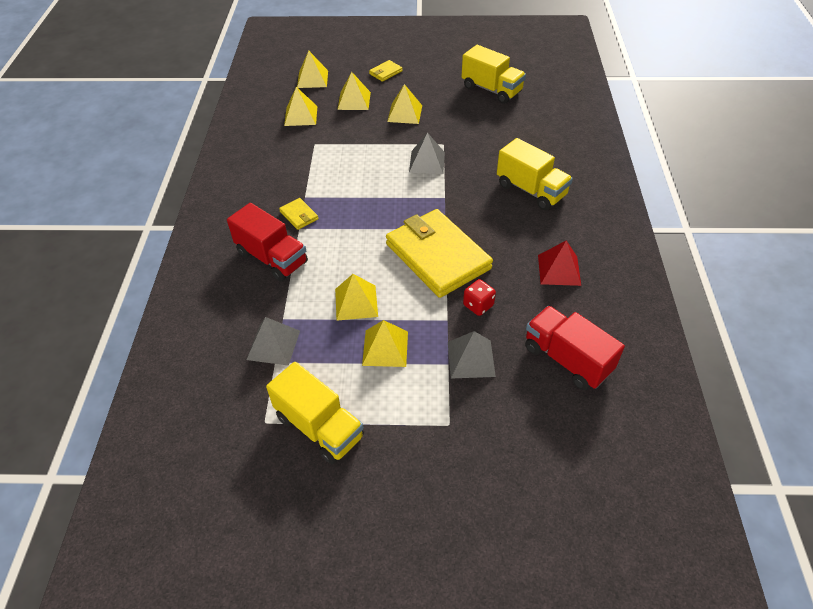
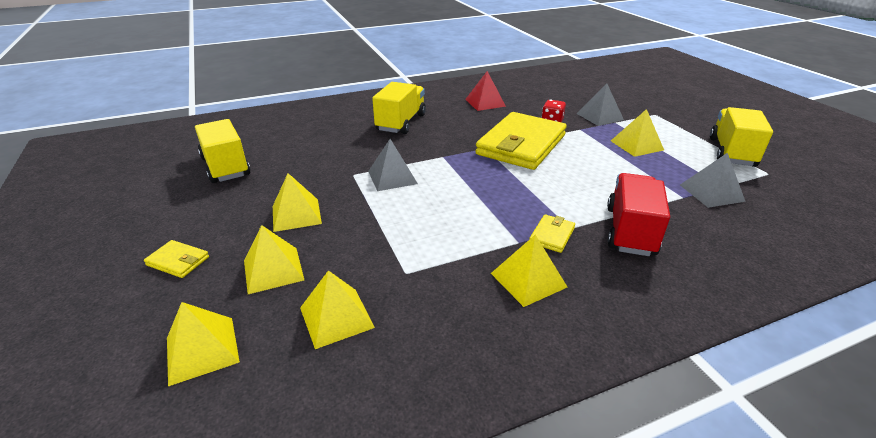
camera: 115 degrees left, 15 degrees down
(356, 302) = (615, 167): yellow pyramid -> yellow pyramid (528, 280)
(491, 90) = (225, 167): yellow truck -> yellow truck turned 45 degrees counterclockwise
(567, 359) = (559, 92): red truck -> none

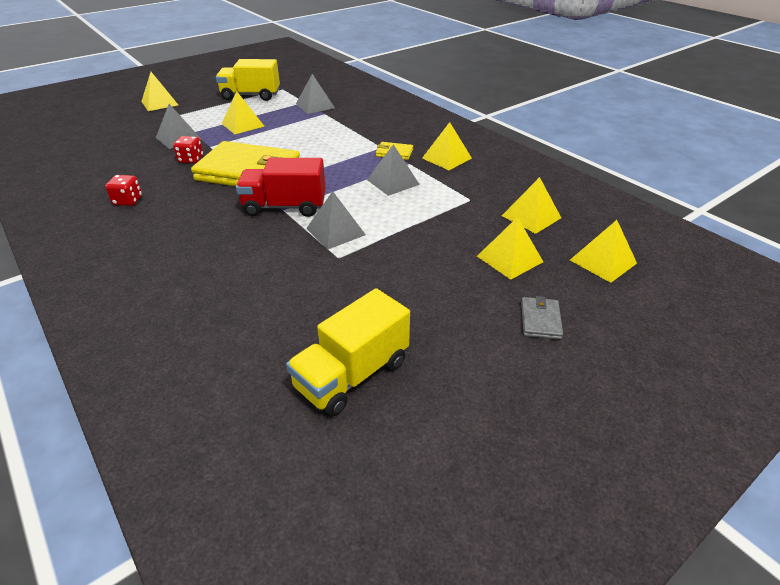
camera: 105 degrees left, 5 degrees up
(178, 261) = (540, 320): yellow wallet -> grey wallet
(296, 214) = (429, 272): yellow pyramid -> yellow pyramid (159, 103)
(401, 122) = (191, 252): yellow truck -> none
(473, 222) = (393, 182): none -> grey pyramid
(485, 102) = (128, 201): red pyramid -> red dice
(630, 231) = (375, 130): red truck -> red truck (285, 207)

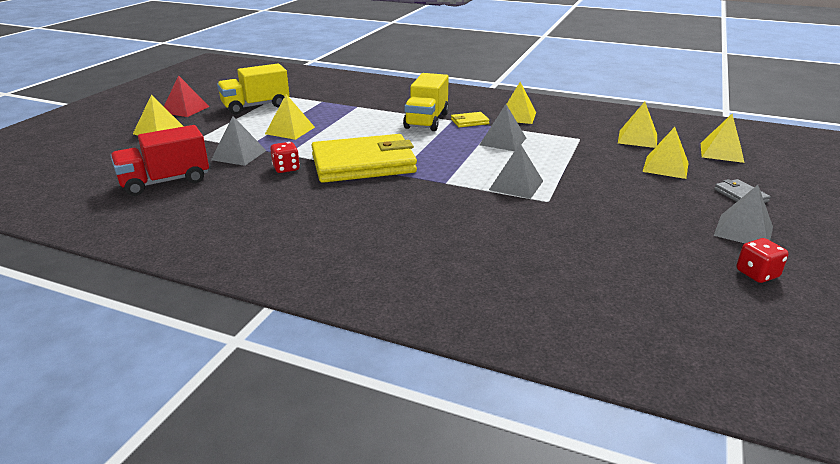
camera: 30 degrees left, 10 degrees down
(128, 201) = (279, 216): red dice -> red dice (757, 274)
(201, 87) = (185, 109): none -> red pyramid
(285, 207) = (443, 180): red truck -> red truck (165, 182)
(315, 106) = (337, 102): grey pyramid -> grey pyramid (743, 231)
(352, 375) = (684, 267): yellow truck -> yellow truck (426, 121)

